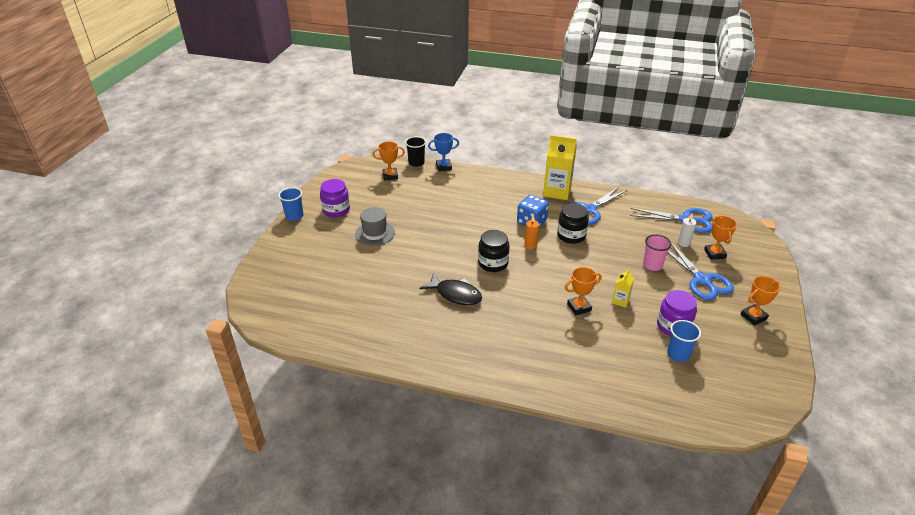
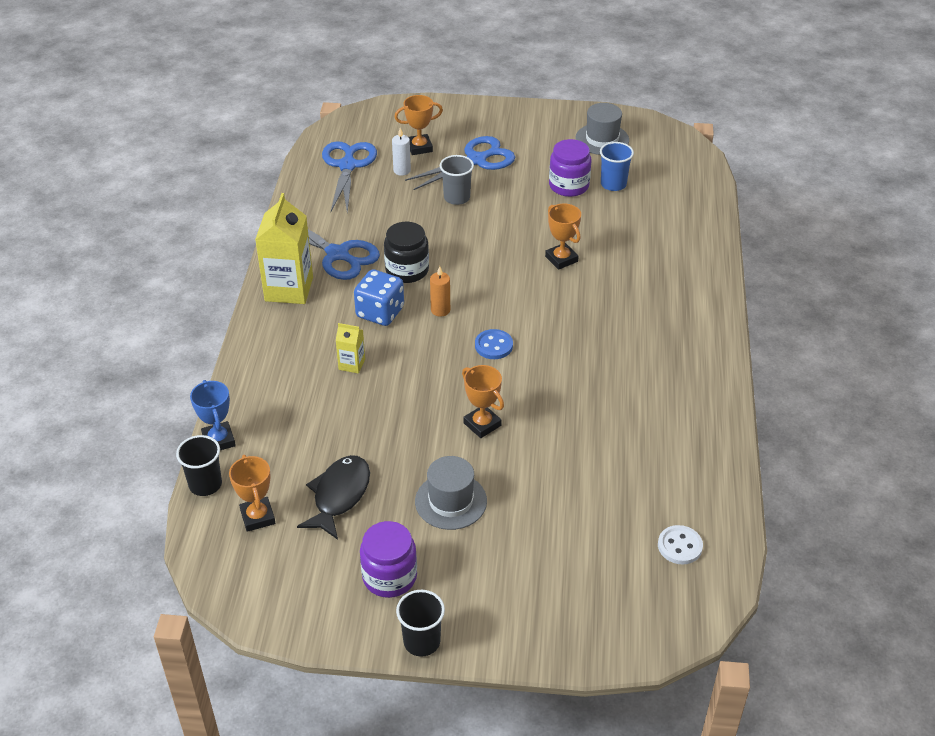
camera: 100 degrees left, 5 degrees up
(294, 216) = (421, 641): blue cup -> black cup
(303, 314) = (679, 546): none -> white button
(455, 294) = (575, 377): black fish -> black fish (339, 495)
(493, 263) = (493, 346): black jar -> blue button
(620, 301) = (537, 225): yellow carton -> yellow carton (352, 364)
(652, 265) = (457, 198): pink cup -> grey cup
(747, 359) = (602, 139): none -> grey hat
(753, 317) = (531, 129): orange trophy -> orange trophy (482, 424)

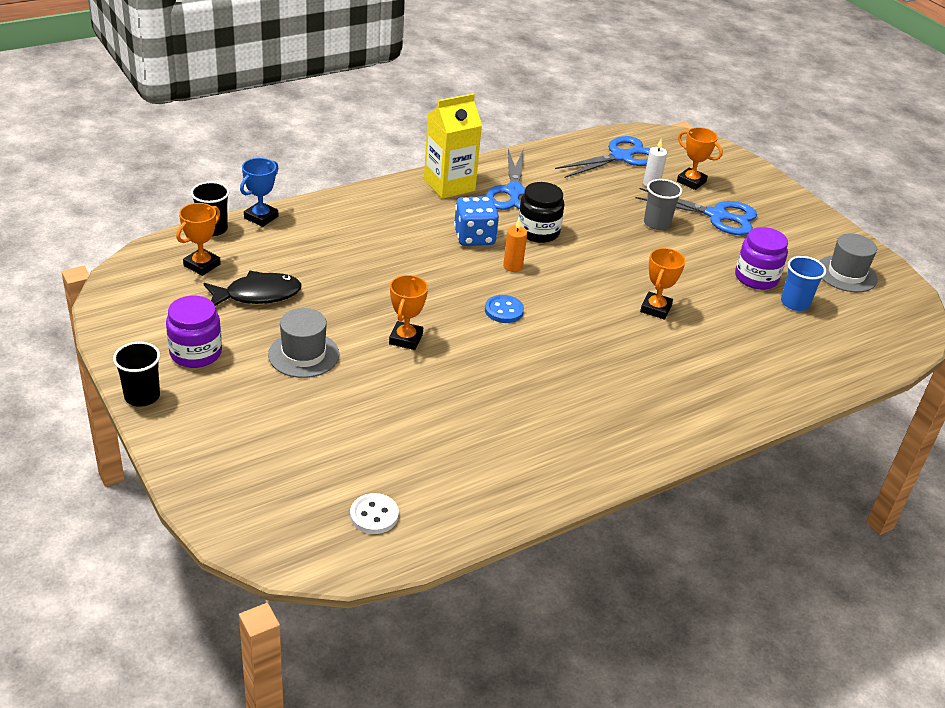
camera: 50 degrees right, 5 degrees down
(352, 364) = (402, 246): yellow carton -> none

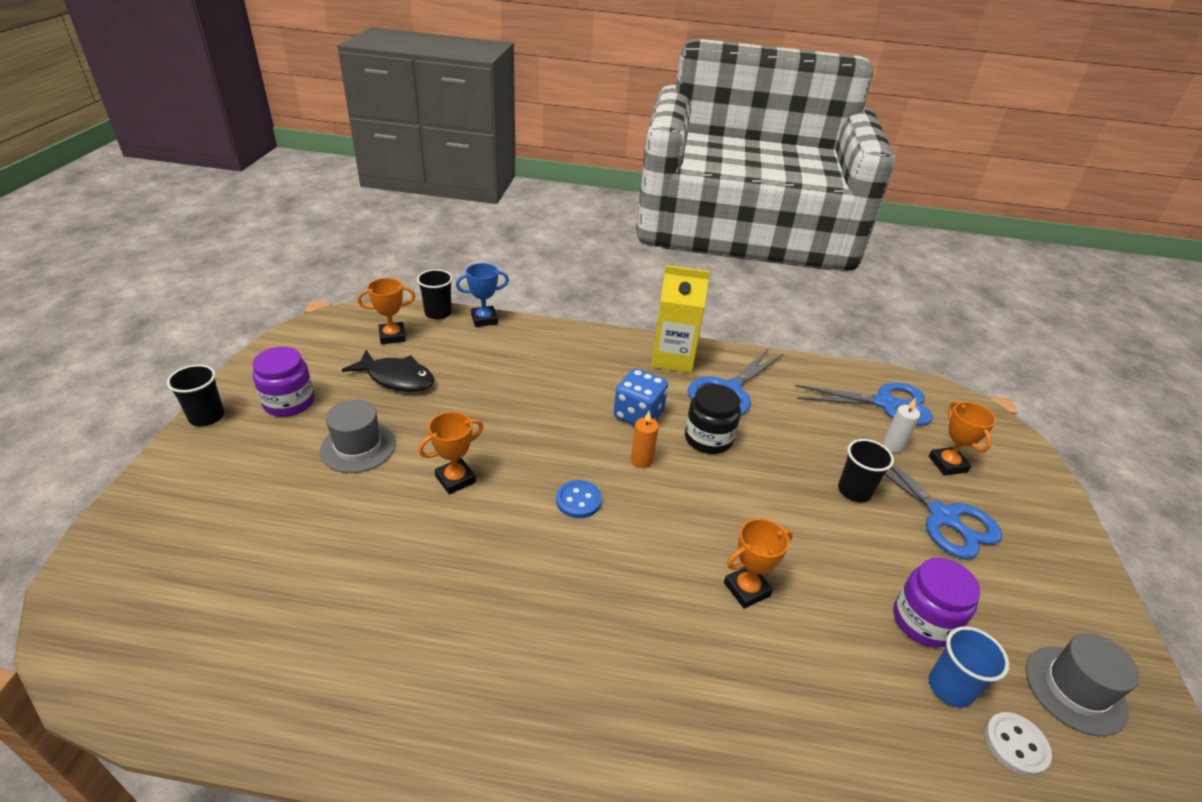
camera: 40 degrees right, 0 degrees up
(374, 515) = (189, 645): white button -> white button (1015, 745)
(656, 223) = (854, 491): grey cup -> black cup

